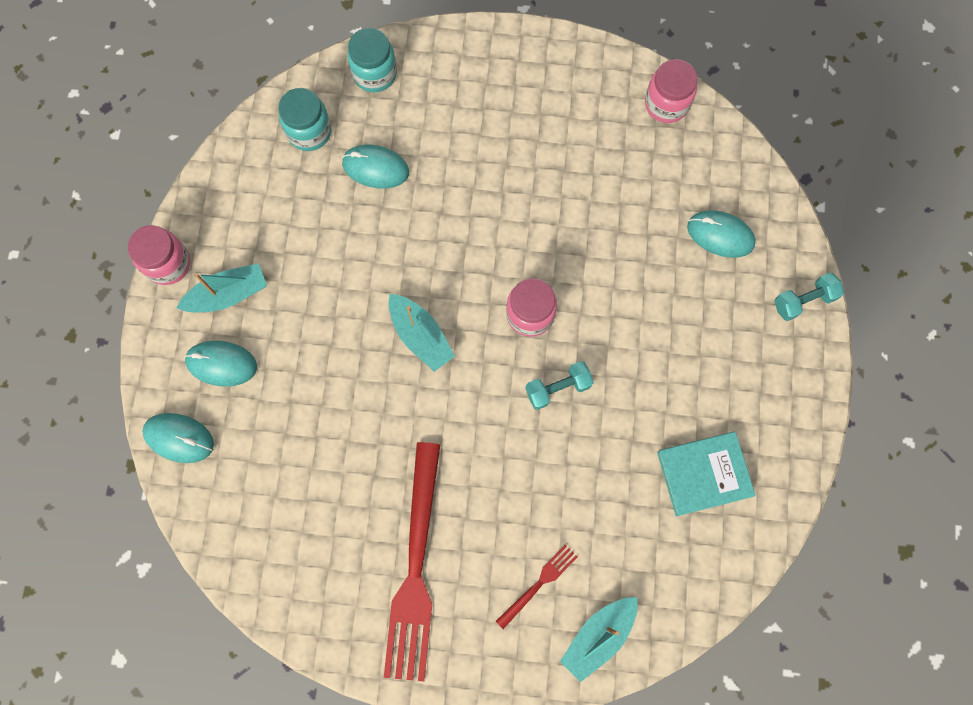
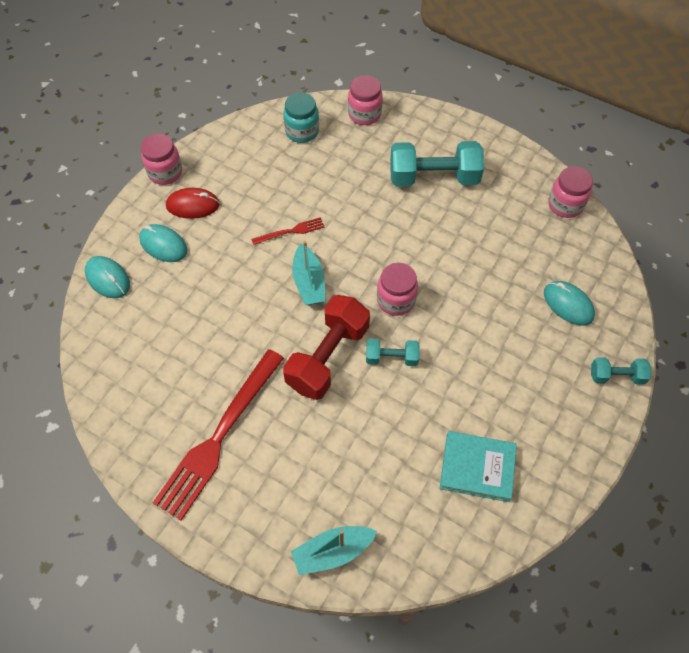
camera: 25 degrees right, 15 degrees down
(228, 295) = (193, 205): turquoise boat -> red mouse
(375, 74) = (364, 114): turquoise jar -> pink jar
(375, 168) = (334, 168): turquoise mouse -> none
(487, 419) = (328, 357): none -> red dumbbell
(500, 131) = (433, 178): none -> turquoise dumbbell
(539, 584) = (306, 490): red fork -> red fork (291, 231)

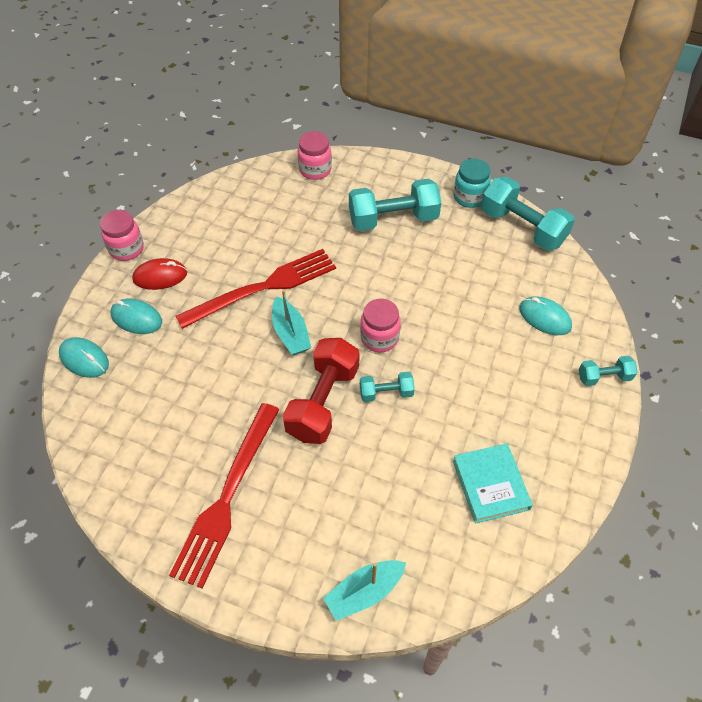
camera: 10 degrees left, 5 degrees down
(291, 231) = (263, 288): red fork -> red fork, size x2.26
(302, 131) = (257, 193): turquoise jar -> turquoise jar (469, 197)
(477, 467) = (490, 485): turquoise book -> turquoise book turned 75 degrees clockwise
(565, 205) = (522, 227): pink jar -> turquoise dumbbell

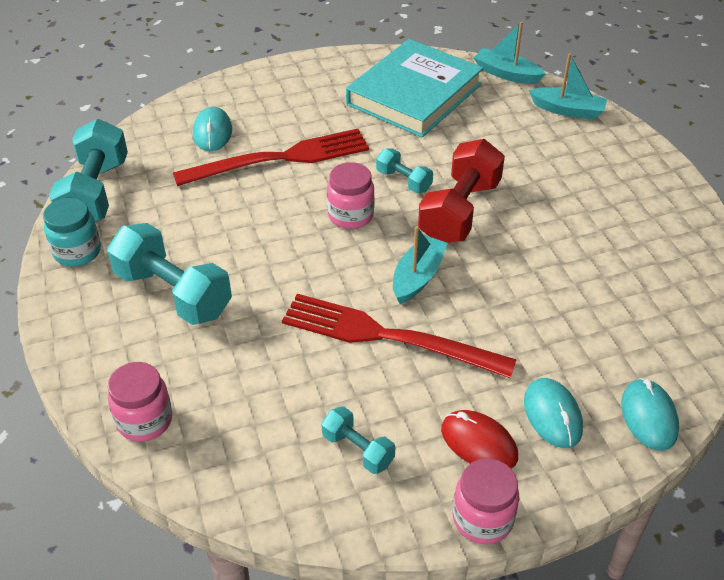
camera: 130 degrees left, 10 degrees down
(227, 497) = (610, 212): red fork -> red fork (280, 159)
(323, 402) = (460, 211): red dumbbell -> red dumbbell turned 45 degrees counterclockwise
(462, 591) = (506, 74): none -> turquoise boat
(490, 485) = (414, 94): turquoise book -> turquoise book, size x1.73
(604, 377) = (246, 81): turquoise dumbbell -> turquoise dumbbell (358, 449)

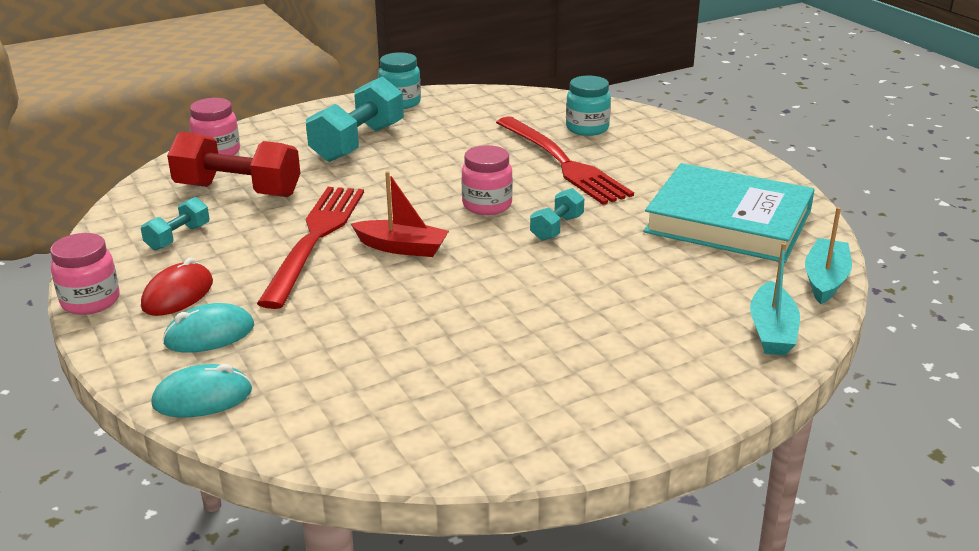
camera: 80 degrees right, 15 degrees down
(96, 193) = (476, 97): turquoise dumbbell -> none
(212, 132) = (587, 128): turquoise mouse -> turquoise jar
(417, 277) = (402, 248): turquoise boat -> red boat
(460, 211) = (517, 264): red dumbbell -> red dumbbell (238, 191)

